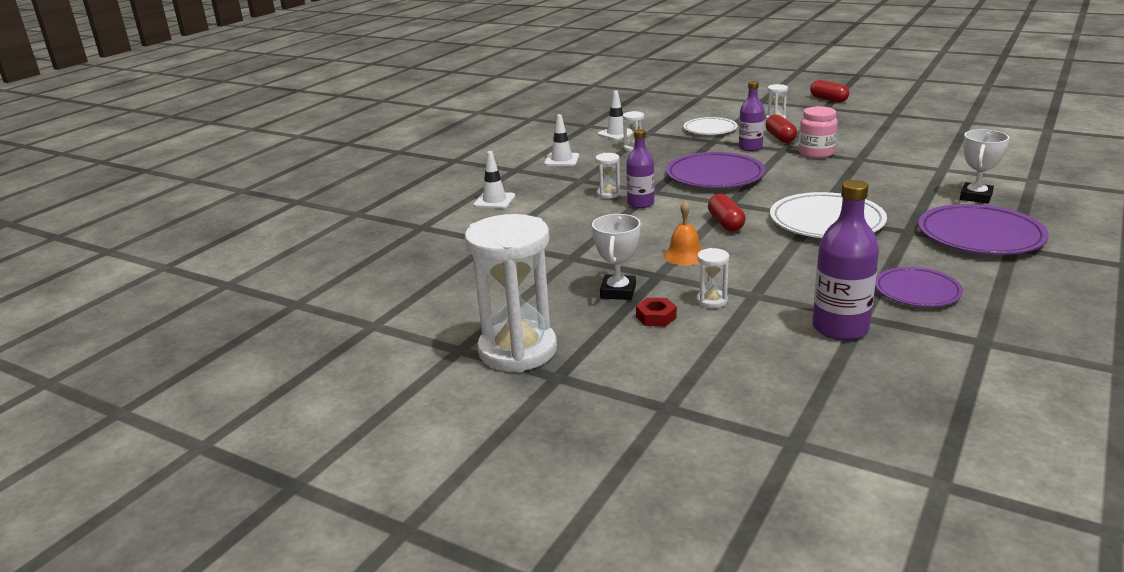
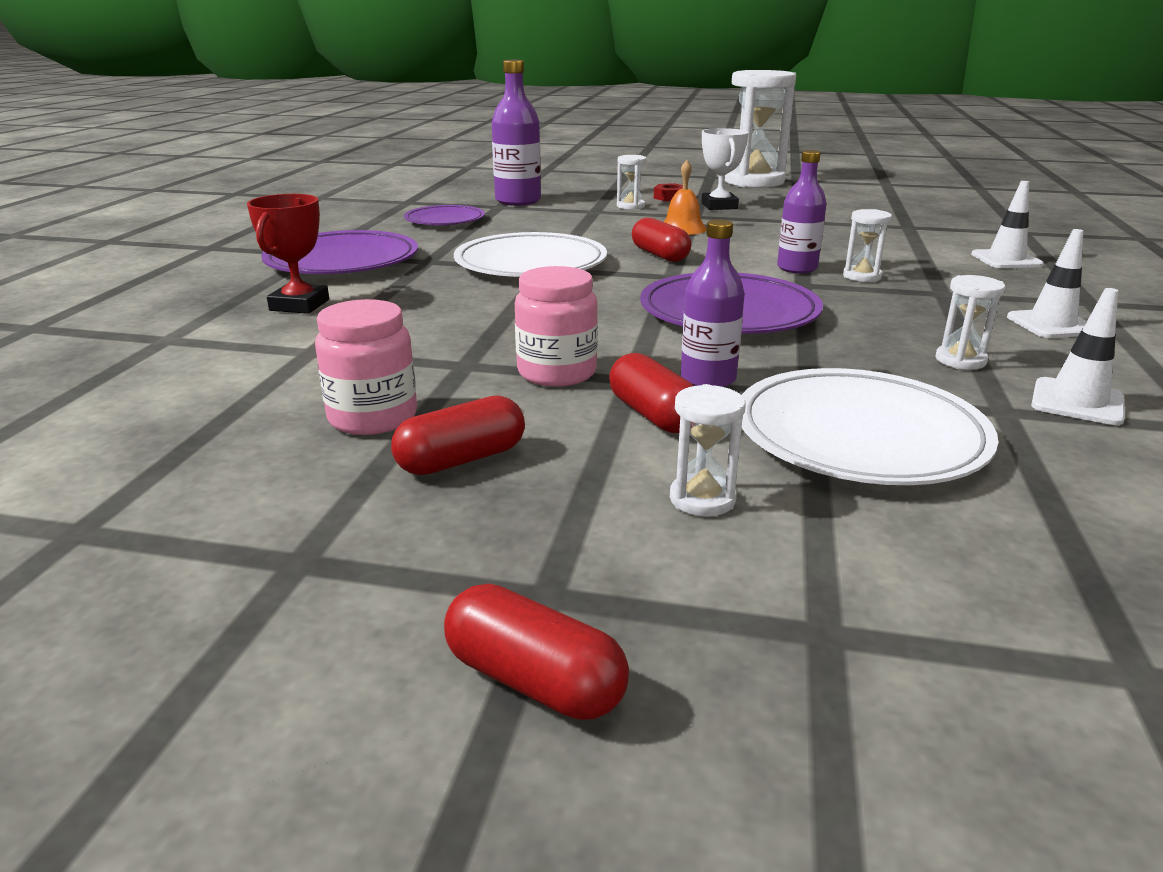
camera: 160 degrees right, 0 degrees up
(710, 129) = (859, 435): white plate -> white plate, size x1.60
(853, 130) = (461, 459): none -> red capsule
(892, 142) = (373, 417): none -> pink jar
(976, 197) = (299, 305): white trophy -> red trophy

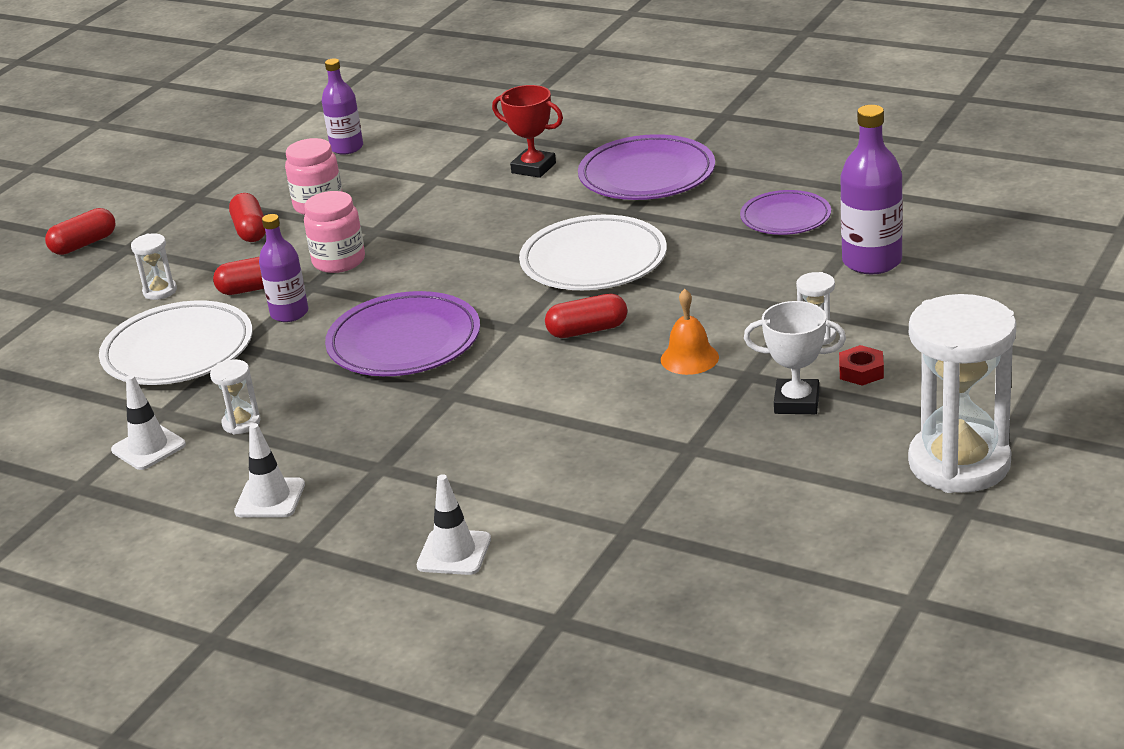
camera: 110 degrees right, 5 degrees up
(797, 268) = (501, 402): purple bottle -> purple bottle (347, 148)
(862, 276) = (454, 434): white hourglass -> none

